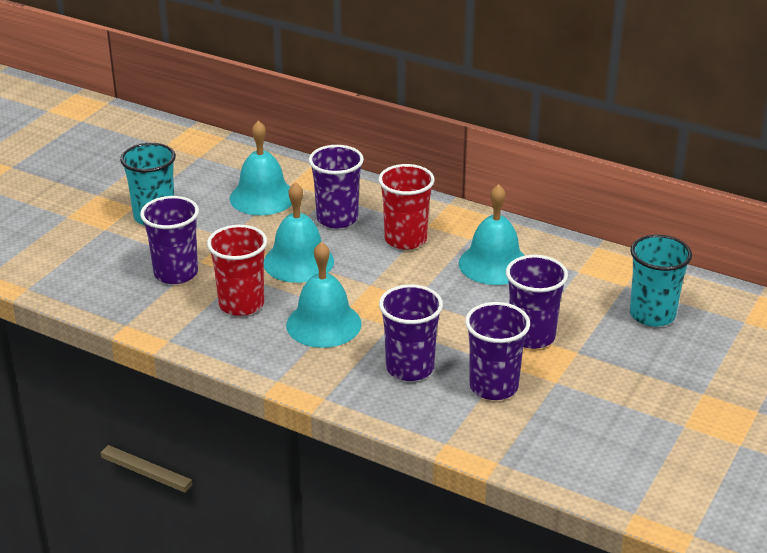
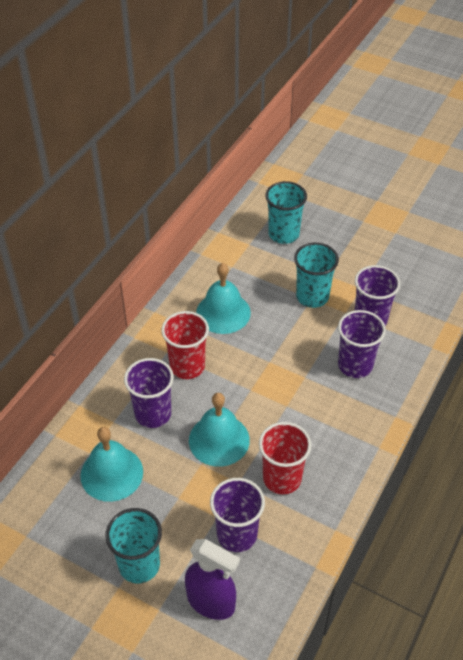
camera: 90 degrees left, 15 degrees up
(103, 258) = (211, 602): none -> purple spray bottle
(323, 324) = (306, 419): turquoise bell -> none
(531, 336) = (312, 296): purple cup -> turquoise cup

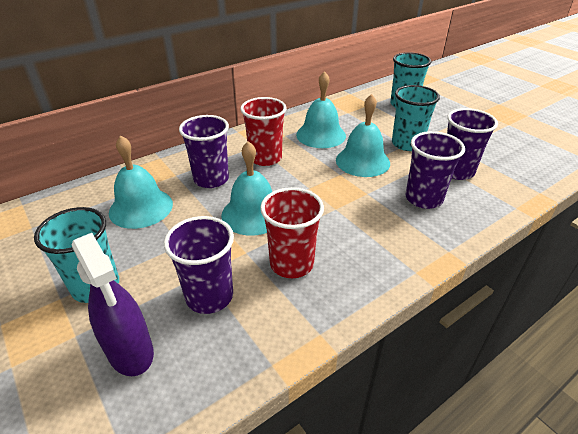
camera: 25 degrees right, 10 degrees down
(282, 336) = (362, 161): none -> turquoise bell

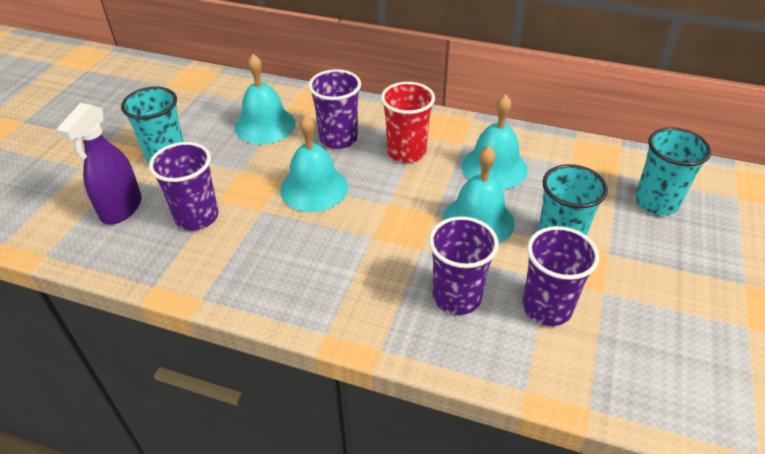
camera: 55 degrees right, 5 degrees up
(291, 263) = (269, 244): red cup -> none

